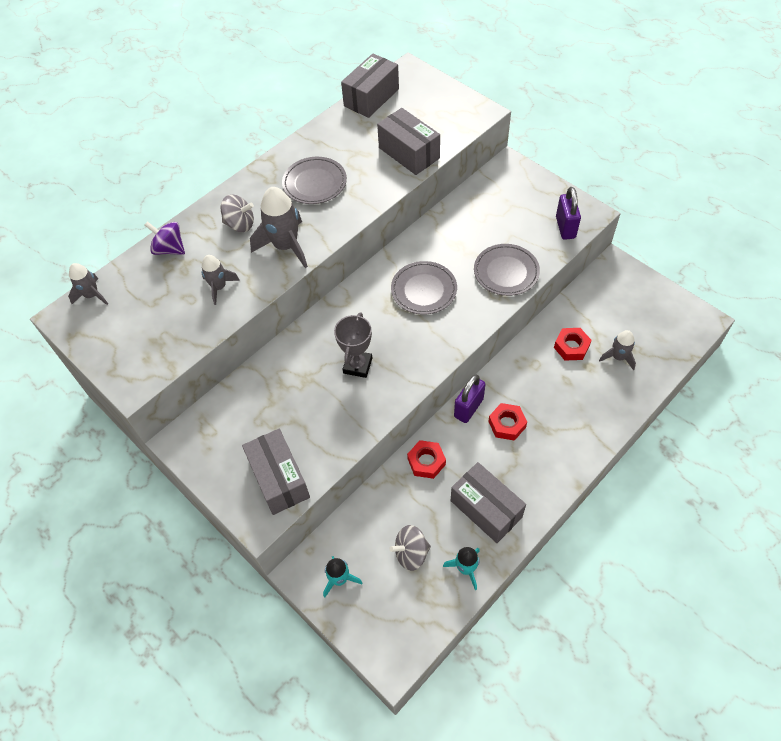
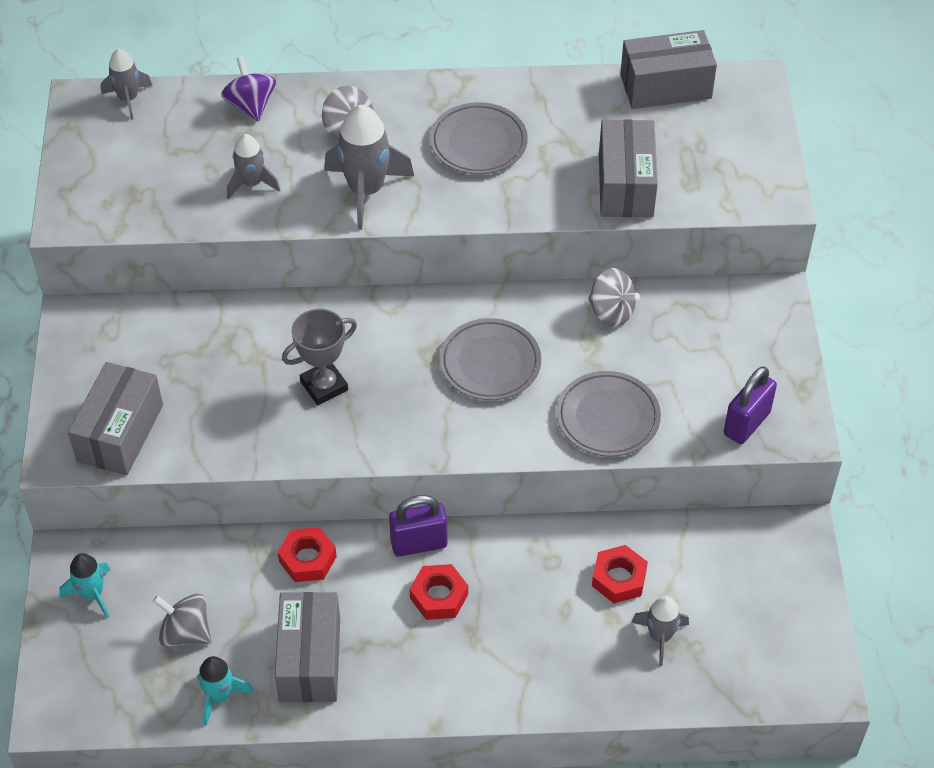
camera: 40 degrees right, 5 degrees down
(449, 224) = (611, 312): none -> grey spinning top

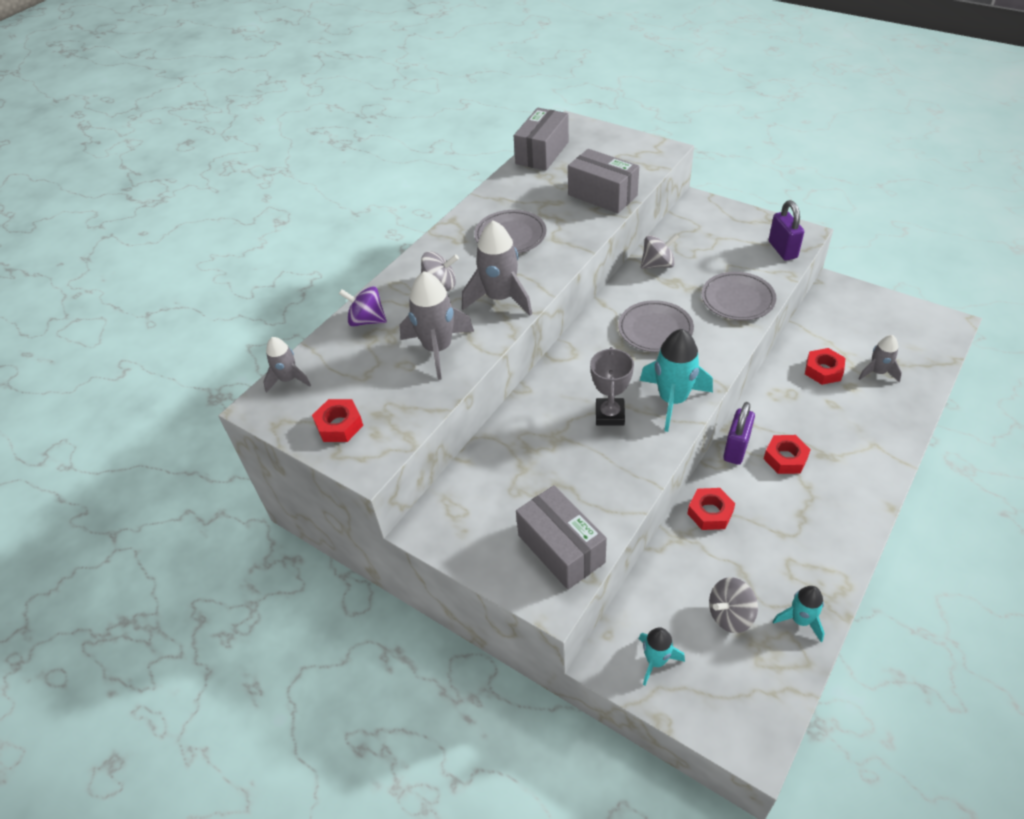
camera: 50 degrees left, 5 degrees down
(98, 171) = (339, 425): none -> red nut
(251, 183) = (438, 349): grey rocket -> grey rocket, size x1.70
(310, 659) = (798, 550): grey box -> none
(387, 430) = (672, 400): none -> turquoise rocket

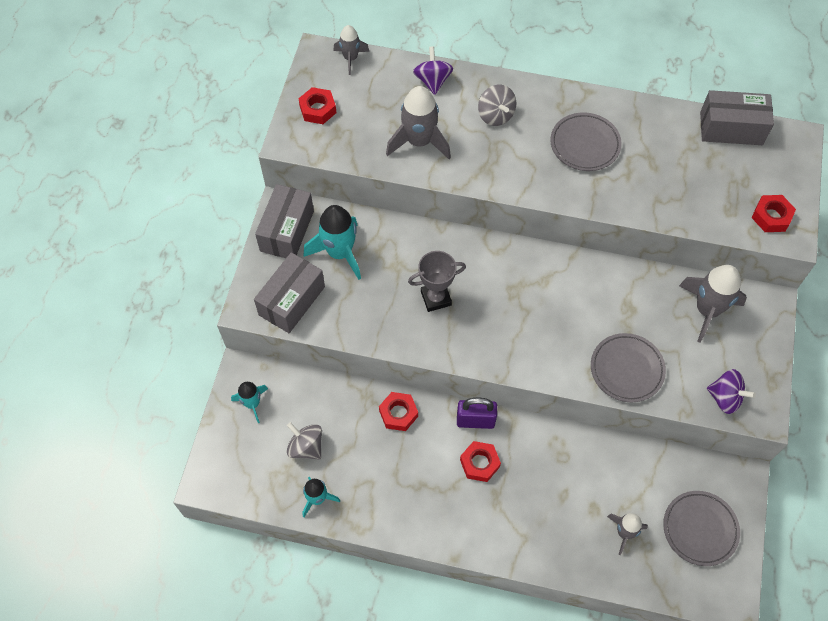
camera: 65 degrees right, 15 degrees up
(500, 298) = (497, 164): grey rocket -> grey rocket (707, 310)
(602, 195) = (682, 201): grey box -> grey box (287, 231)
(655, 330) = (554, 308): grey plate -> grey plate (700, 529)
(658, 264) = (649, 288): grey spinning top -> none
(672, 400) = (471, 342): turquoise rocket -> turquoise rocket (339, 253)
(782, 250) = (725, 398): purple padlock -> purple spinning top
(823, 370) = (606, 481): red nut -> red nut (771, 217)

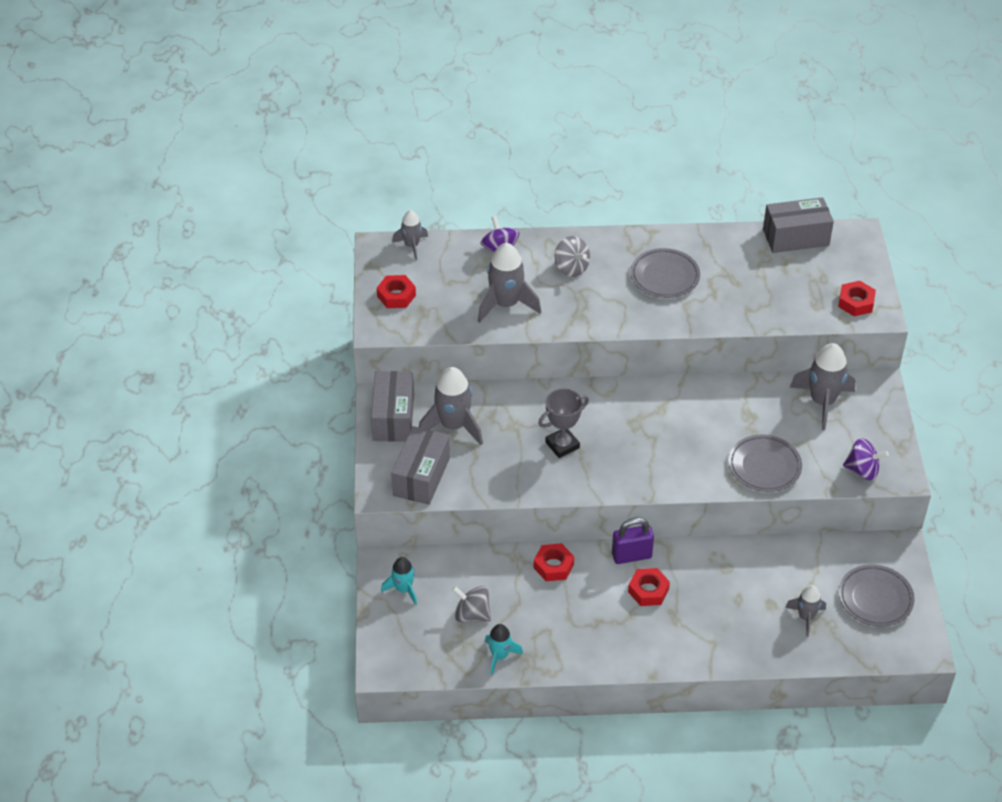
camera: 15 degrees left, 15 degrees down
(339, 253) = (453, 426): turquoise rocket -> grey rocket

